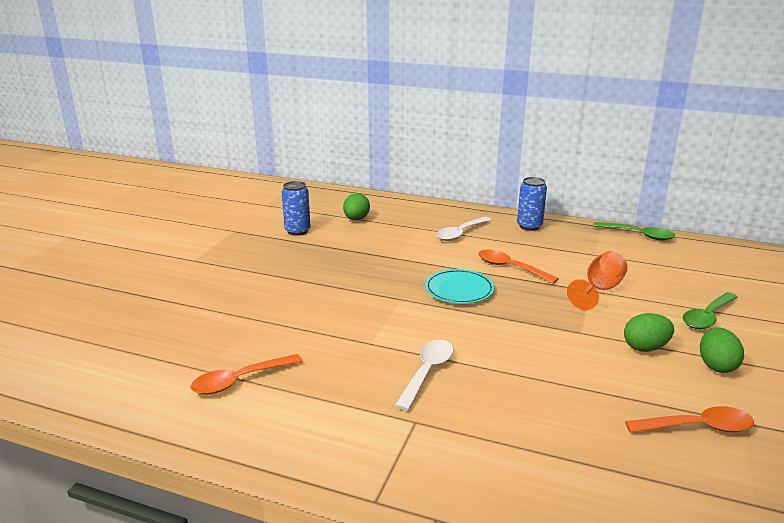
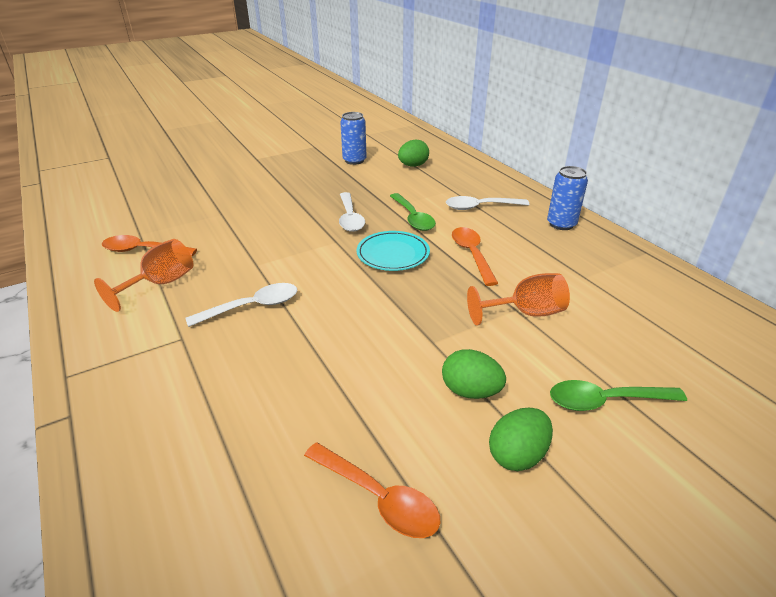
camera: 40 degrees right, 10 degrees up
(315, 396) = (161, 284): none -> orange goblet
(380, 277) = (350, 218): none -> white spoon
(638, 235) = (679, 278): green spoon -> green spoon (413, 218)

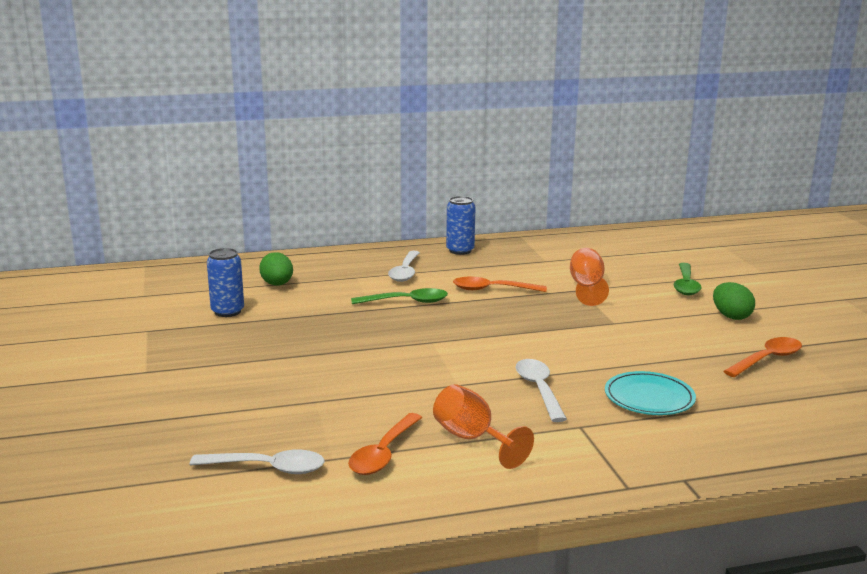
camera: 75 degrees left, 15 degrees down
(350, 218) = (384, 330): white spoon -> white spoon (267, 468)
(393, 254) = (473, 319): turquoise plate -> turquoise plate (649, 398)
(470, 391) = (672, 319): green egg -> none

